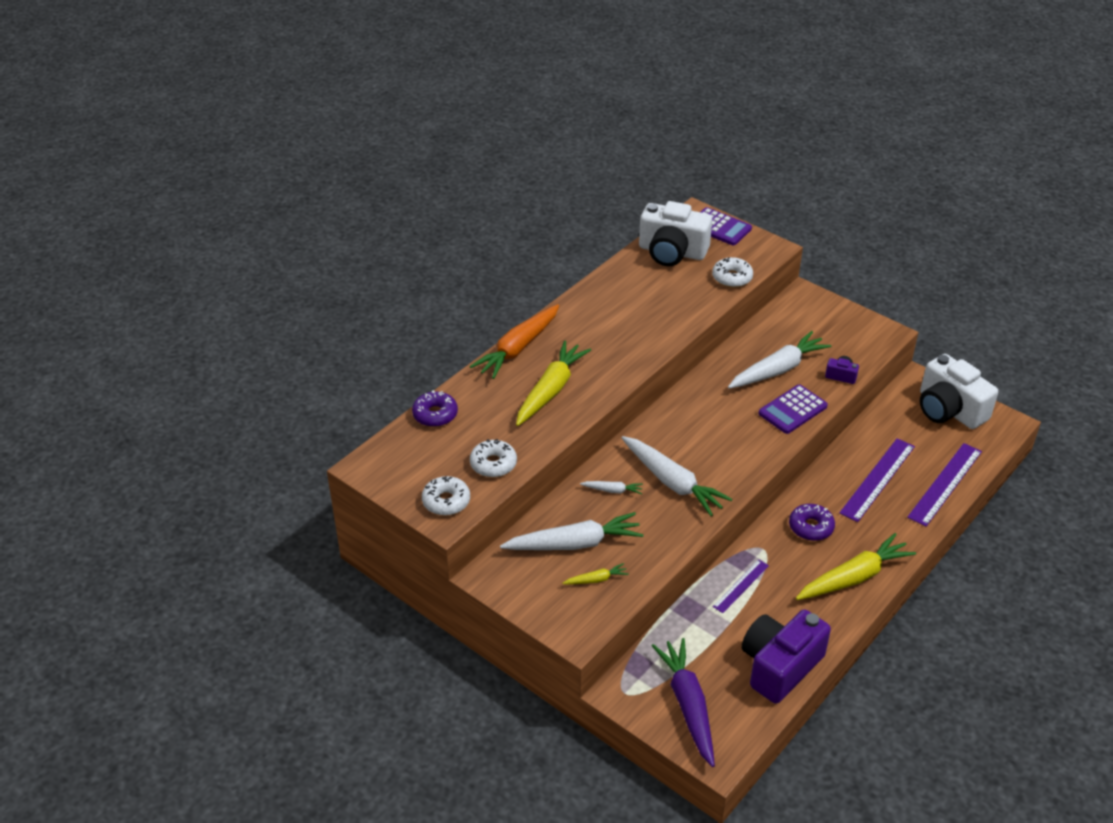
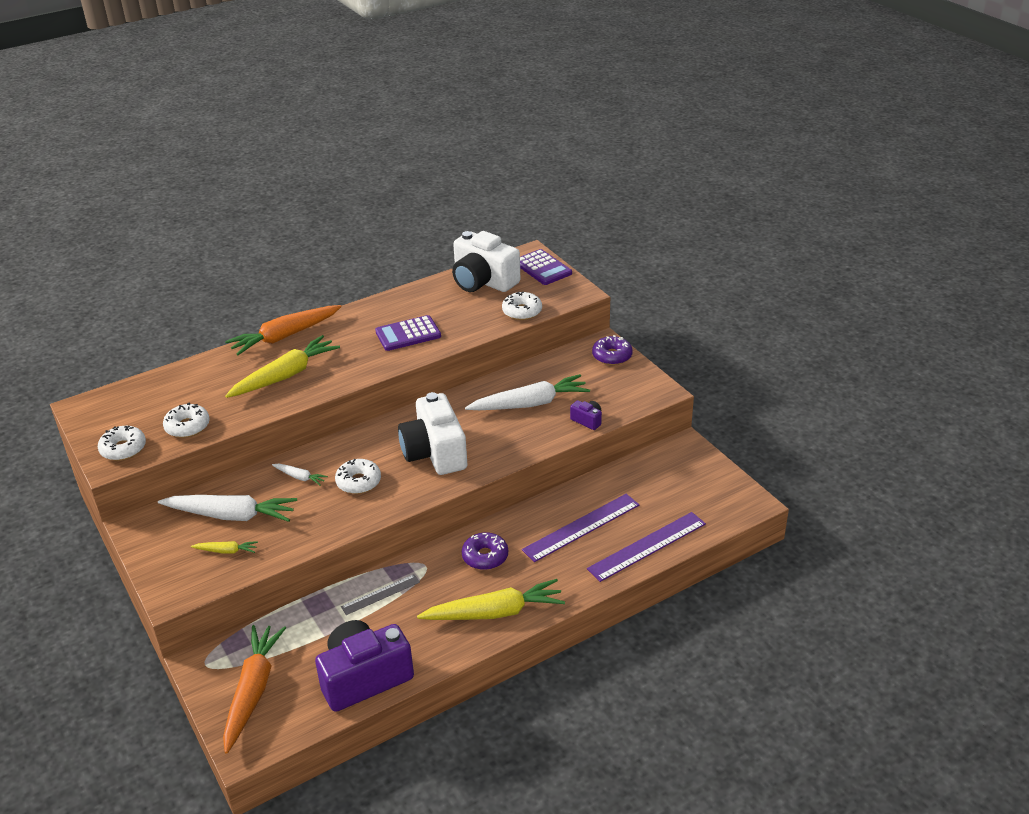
camera: 20 degrees right, 5 degrees down
(435, 414) = (172, 376): purple donut -> purple donut (612, 356)
(672, 482) = (358, 482): white carrot -> white donut
(688, 705) = (253, 691): purple carrot -> orange carrot
(741, 586) = (380, 594): purple ruler -> grey ruler
(792, 410) = (518, 441): purple calculator -> purple calculator (408, 334)
(949, 410) = (698, 478): white camera -> white camera (435, 452)

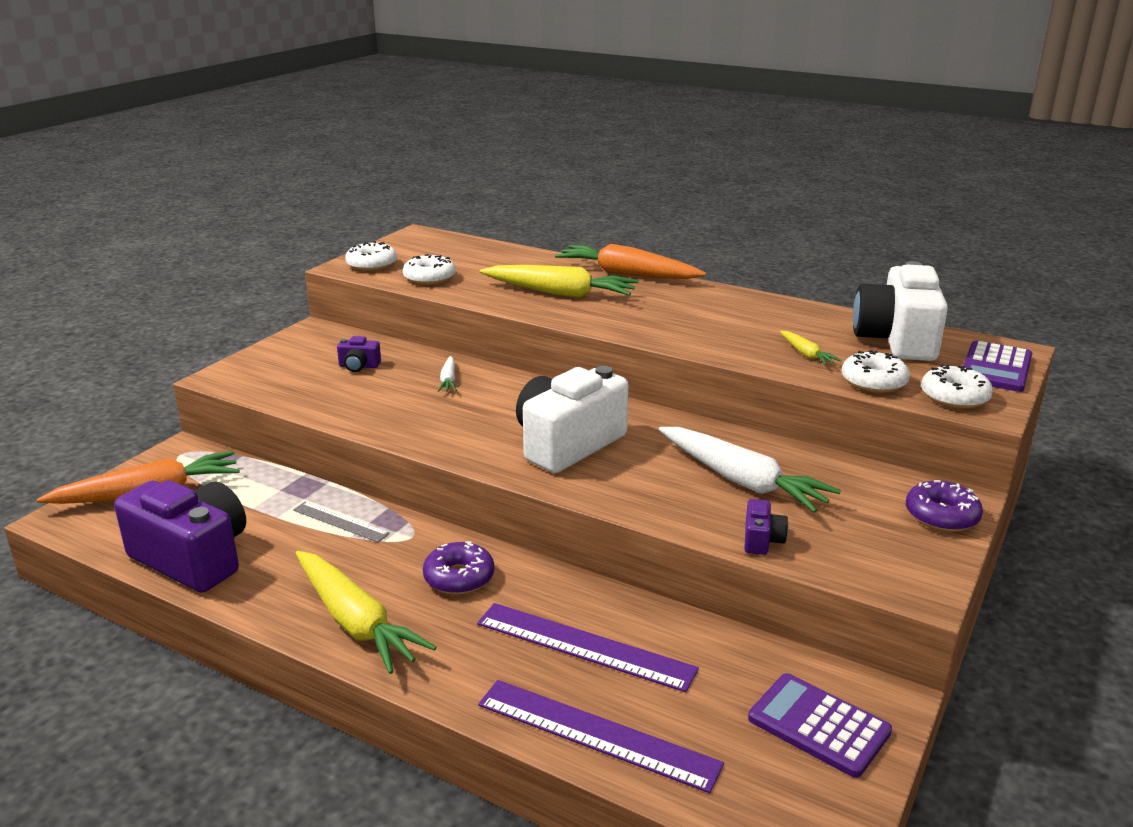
camera: 60 degrees right, 10 degrees down
(226, 551) = (302, 381): yellow carrot -> yellow carrot (806, 354)
(231, 515) = (359, 366): white carrot -> purple camera
(358, 482) = (469, 414): white donut -> white donut (954, 397)
(408, 334) = (719, 329): purple calculator -> purple calculator (818, 725)

